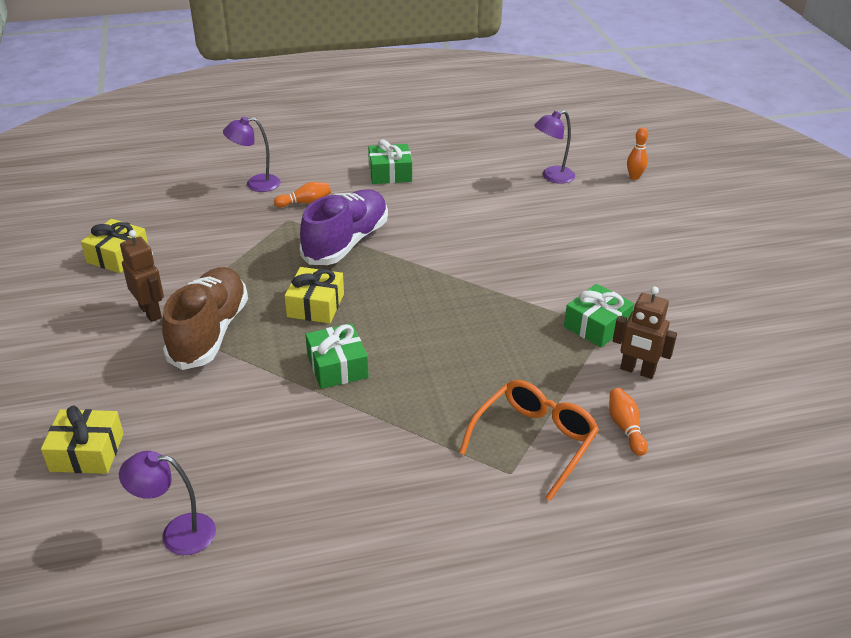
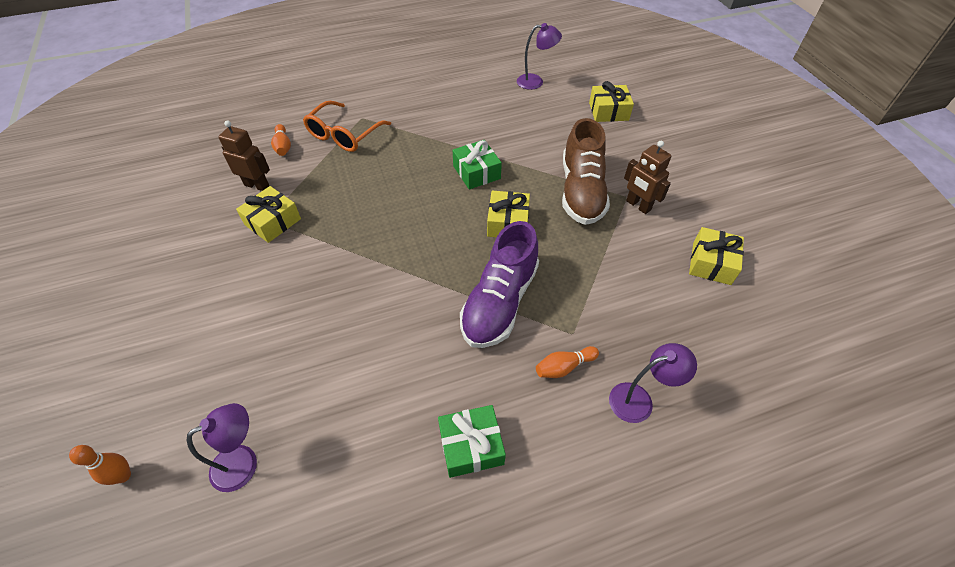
camera: 175 degrees right, 15 degrees up
(596, 326) = (273, 222): green gift -> yellow gift

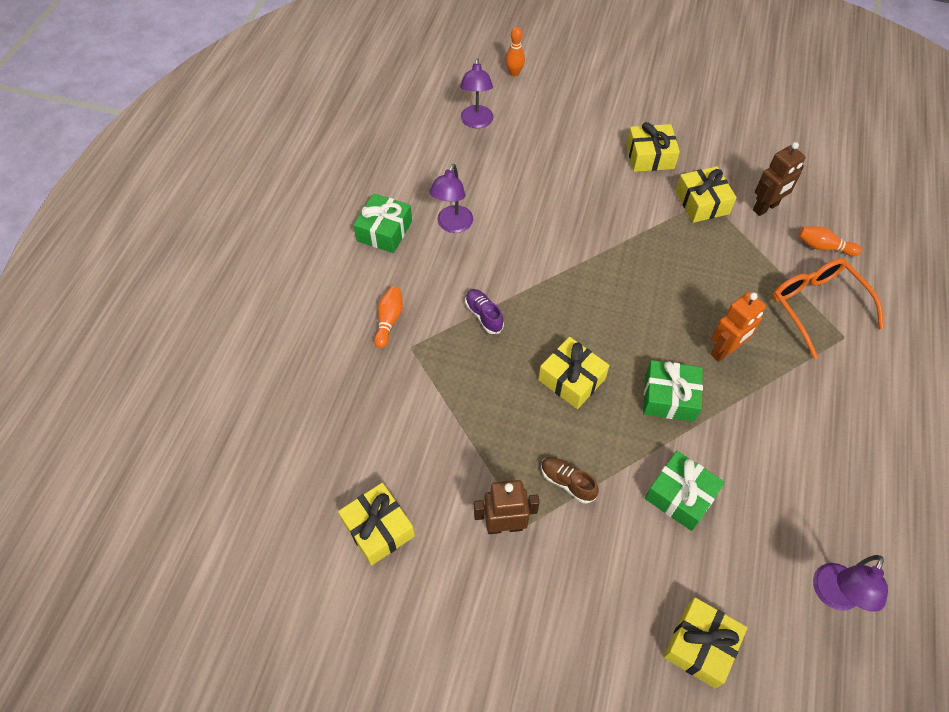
camera: 125 degrees right, 5 degrees up
(228, 277) = (650, 156): none -> yellow gift
(416, 161) = (724, 350): none -> orange robot
(499, 302) = (483, 315): purple shoe -> purple shoe, size x0.43
(538, 144) = (680, 496): none -> green gift
(581, 191) = (567, 482): brown shoe -> brown shoe, size x0.43
(639, 400) = (321, 350): purple lamp -> purple lamp (452, 225)

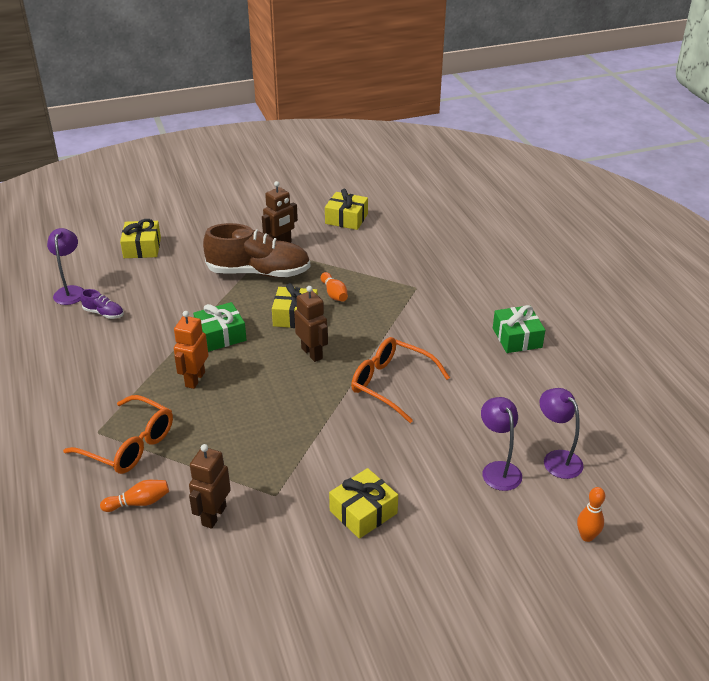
camera: 145 degrees right, 20 degrees down
(389, 320) = (446, 293): orange bowling pin -> orange bowling pin (334, 294)
(452, 225) = (473, 365): purple lamp -> purple lamp (498, 469)
(483, 315) = (388, 323): purple shoe -> purple shoe (104, 313)
(541, 244) = (392, 384): none -> orange glasses
(567, 482) = (259, 272): brown shoe -> brown shoe, size x2.34
(588, 319) = (312, 353): none -> brown robot
(680, 496) = (184, 294): green gift -> none
(702, 202) = (280, 489): yellow gift -> none

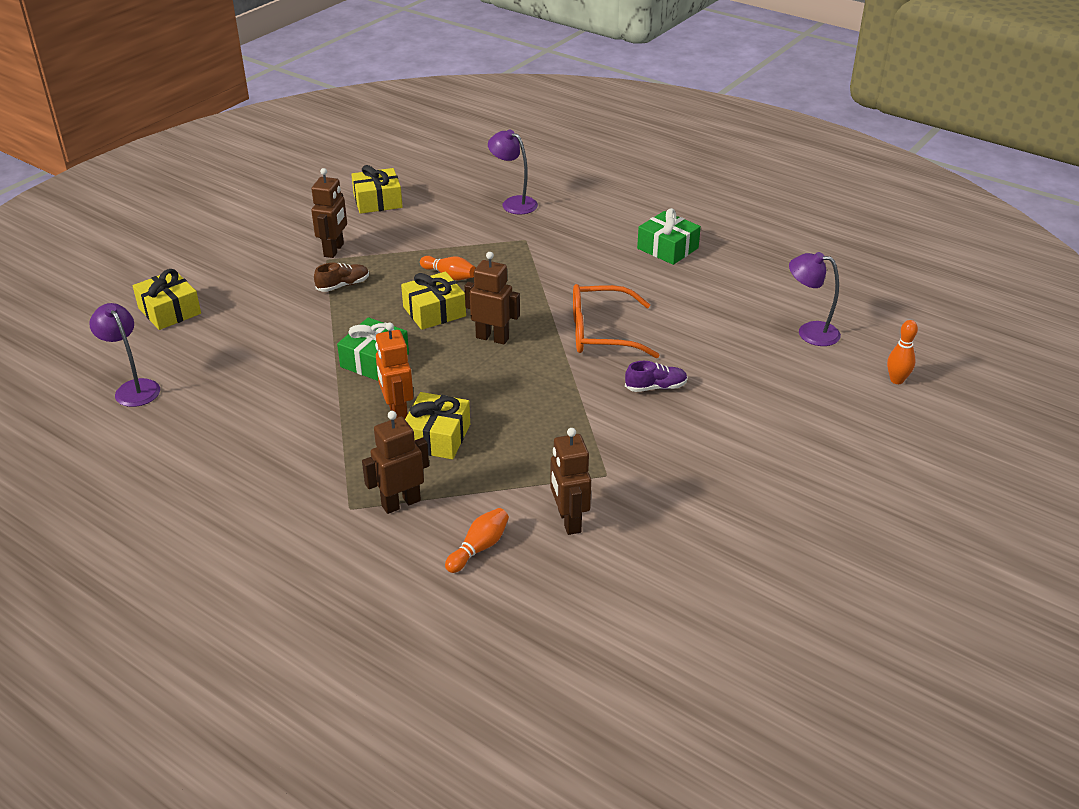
camera: 35 degrees left, 0 degrees up
(104, 313) = (207, 394): purple shoe -> purple shoe (656, 387)
(128, 445) = (401, 503): orange glasses -> brown robot
(259, 272) = (343, 285): brown shoe -> brown shoe, size x0.43
(363, 512) = (702, 449): yellow gift -> yellow gift (437, 437)
(498, 469) = (773, 362): purple lamp -> purple lamp (513, 203)

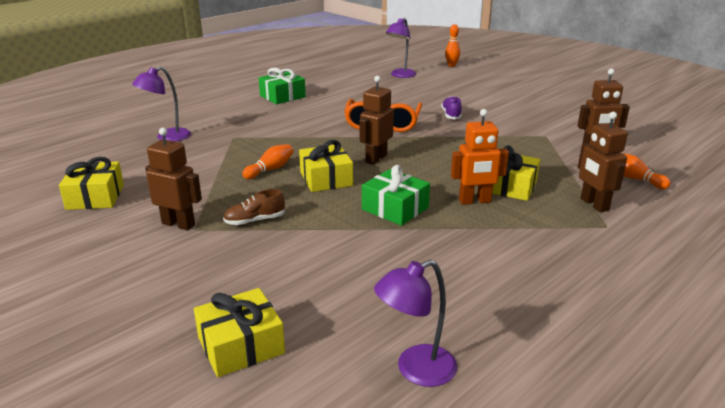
camera: 80 degrees left, 10 degrees down
(343, 285) = (255, 221): brown shoe -> brown shoe turned 90 degrees counterclockwise

